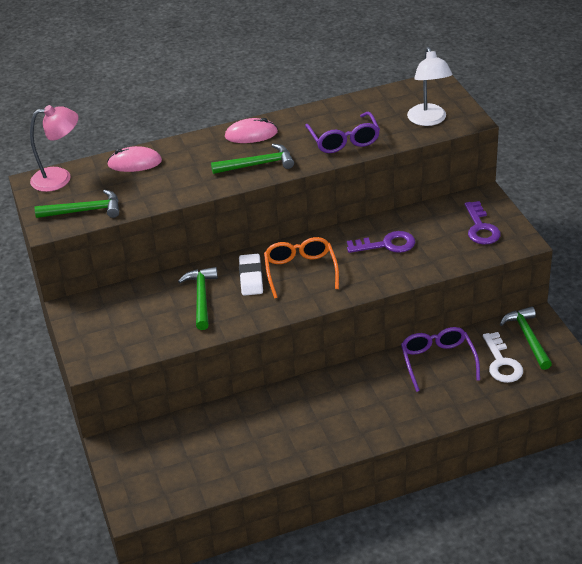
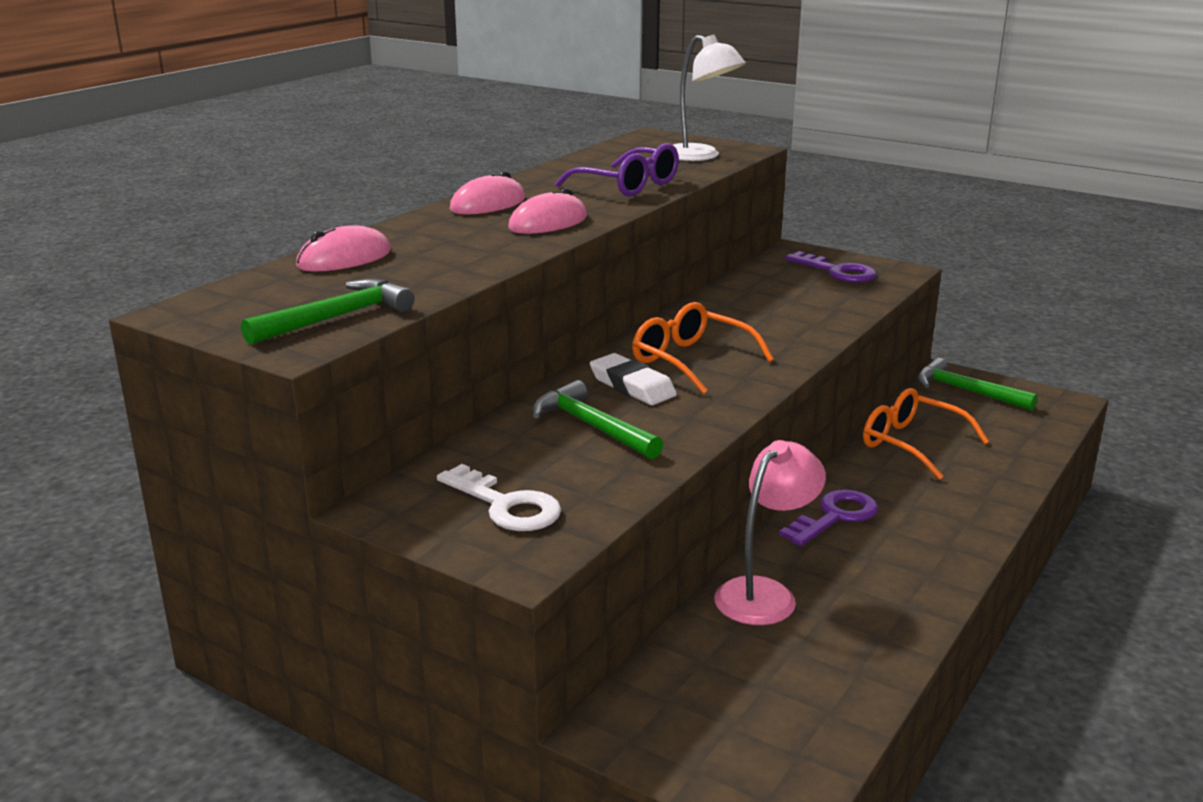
camera: 40 degrees left, 15 degrees down
(60, 178) = (226, 298): pink lamp -> pink lamp (765, 593)
(257, 164) = (548, 223): green hammer -> pink mouse
(386, 245) = (757, 310): purple key -> purple key (835, 517)
(438, 362) = (912, 444): purple glasses -> orange glasses
(502, 363) = (980, 420): white key -> white key (506, 505)

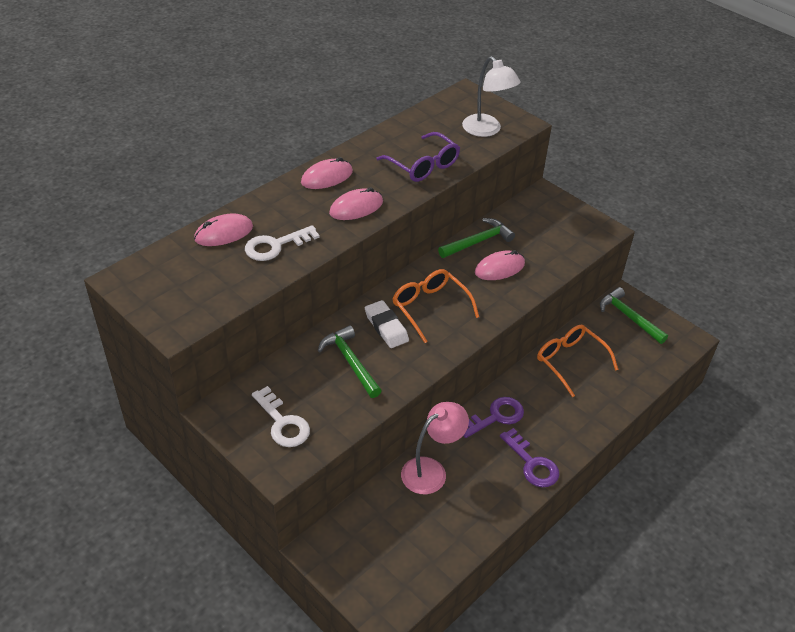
camera: 10 degrees right, 20 degrees up
(336, 317) = (204, 300): green hammer -> green hammer (478, 241)
(436, 261) = (276, 246): none -> white key
(773, 315) = (499, 268): none -> pink mouse
(837, 271) = (562, 224): purple key -> purple key (532, 463)

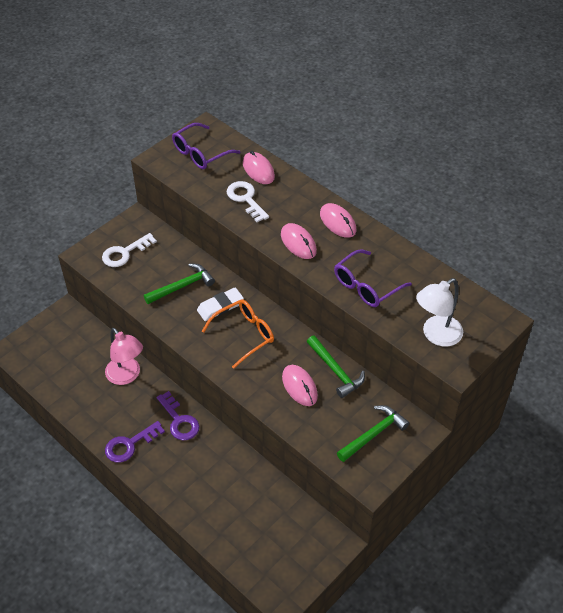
camera: 90 degrees right, 5 degrees up
(176, 284) = (201, 153): none -> purple glasses
(570, 361) = (244, 483): orange glasses -> none
(629, 317) = (309, 543): green hammer -> green hammer (373, 434)

